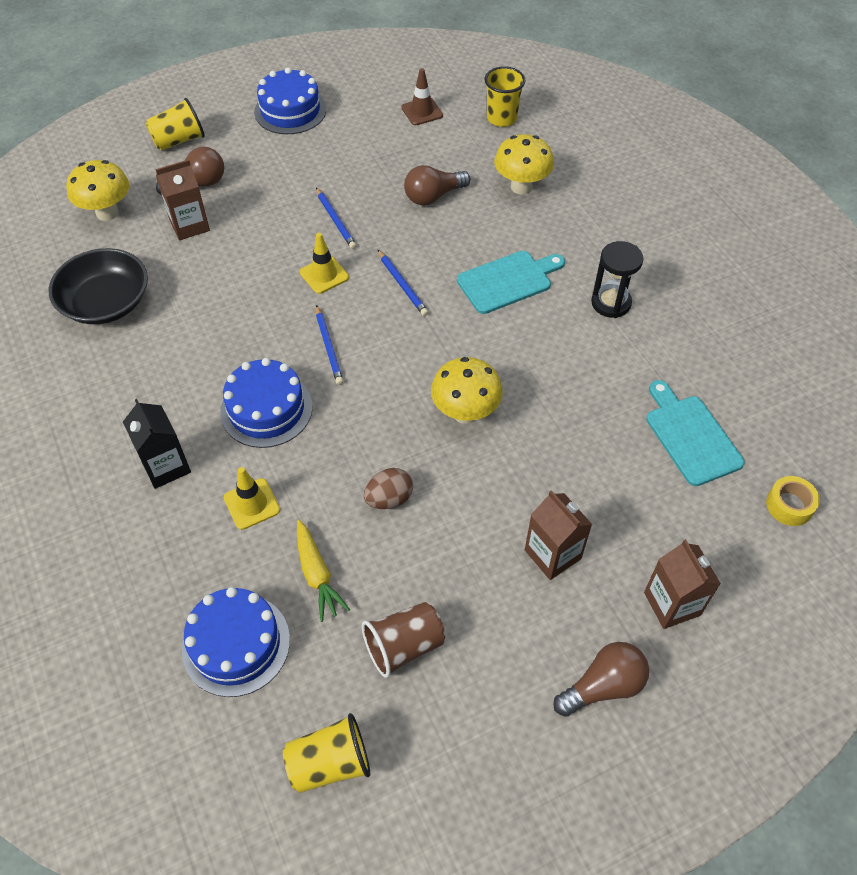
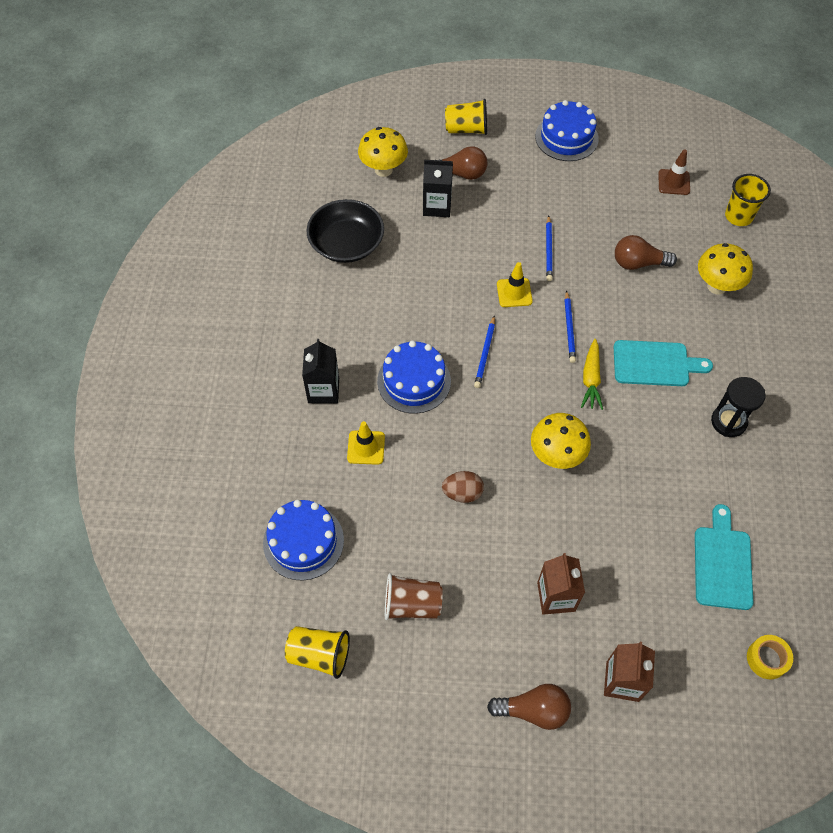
camera: 30 degrees right, 5 degrees up
(189, 225) = (437, 206): brown carton -> black carton
(317, 575) = (382, 522): yellow carrot -> yellow carrot (591, 379)

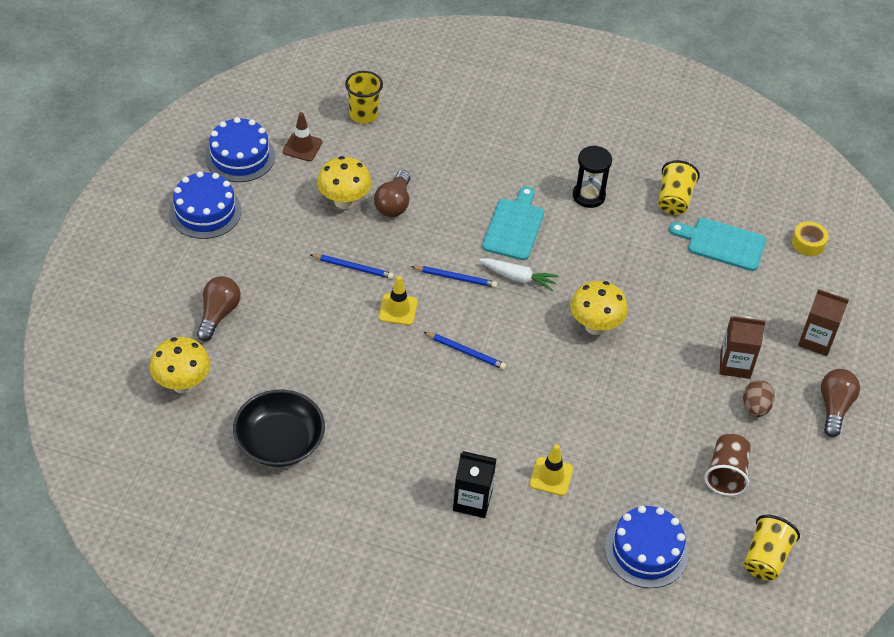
camera: 80 degrees left, 10 degrees down
(414, 381) = (482, 419): blue cake -> blue cake (240, 156)
(437, 206) = (257, 347): black carton -> none
(462, 493) = (619, 408): brown egg -> brown egg (755, 407)
(466, 129) = (154, 293): yellow cup -> yellow cup (674, 199)
(591, 379) = (518, 278): yellow carrot -> white carrot
(717, 286) = (440, 156): yellow mushroom -> yellow mushroom (344, 201)

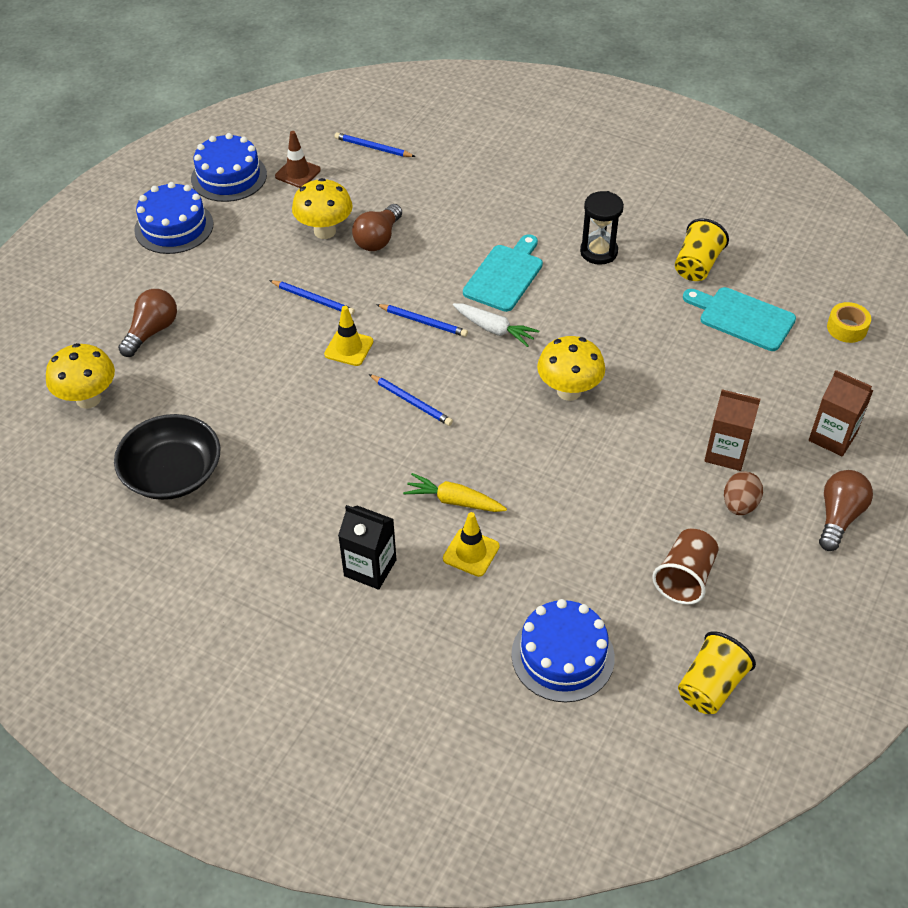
camera: 15 degrees right, 0 degrees up
(363, 115) = (373, 148): yellow cup -> blue pencil
(525, 434) = (454, 501): none -> yellow carrot

